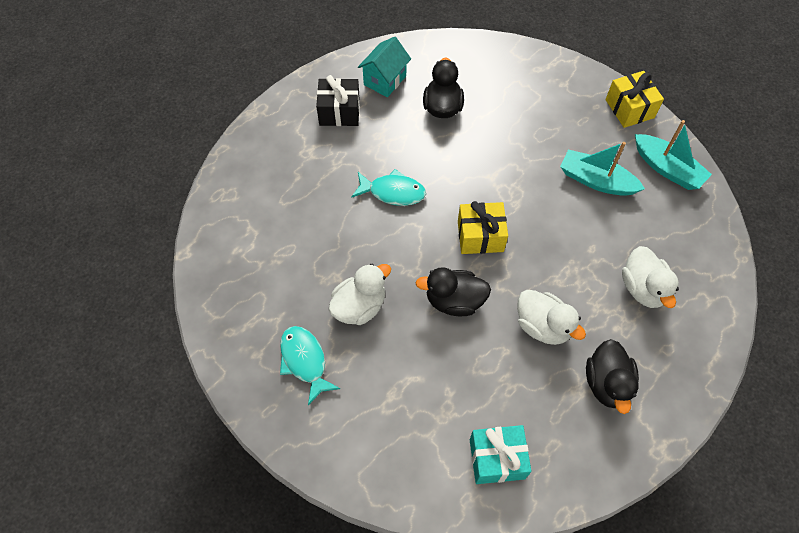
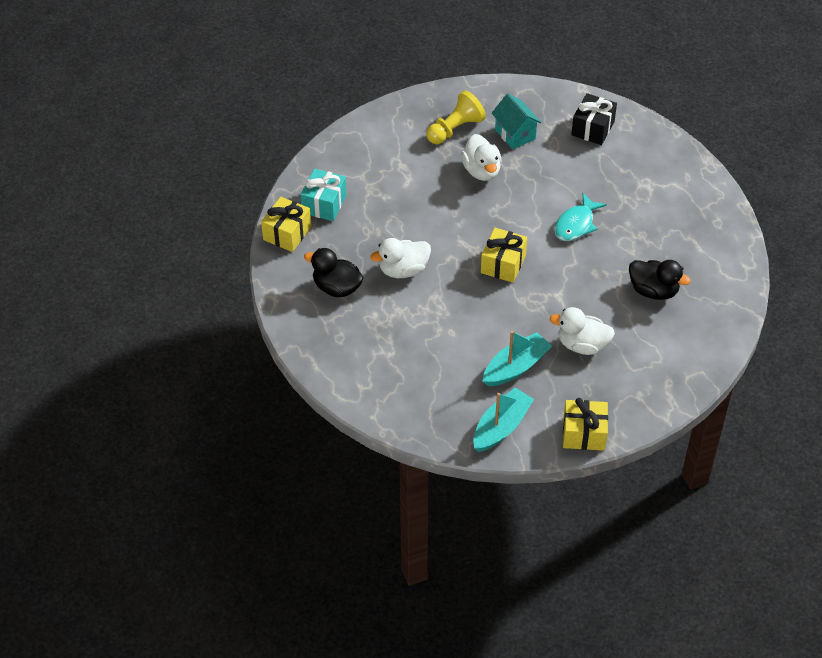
camera: 115 degrees right, 10 degrees down
(305, 361) = (455, 129): turquoise fish -> yellow pawn
(339, 112) = (682, 217): black gift -> black gift (593, 128)
(385, 80) = (706, 261): turquoise house -> turquoise house (515, 134)
(454, 301) = (454, 226): black duck -> none
(565, 481) = (287, 233): none -> yellow gift
(643, 288) = (397, 348): white duck -> white duck (582, 345)
(667, 168) = (501, 427): turquoise boat -> turquoise boat turned 150 degrees clockwise

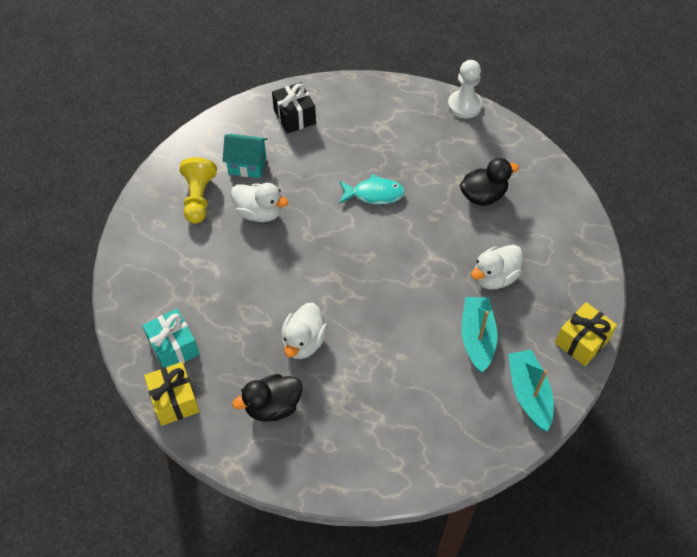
camera: 50 degrees left, 5 degrees up
(503, 264) = (366, 269): yellow gift -> none
(576, 224) = (374, 194): turquoise fish -> turquoise fish turned 75 degrees counterclockwise
(733, 222) = (464, 105): none -> white pawn

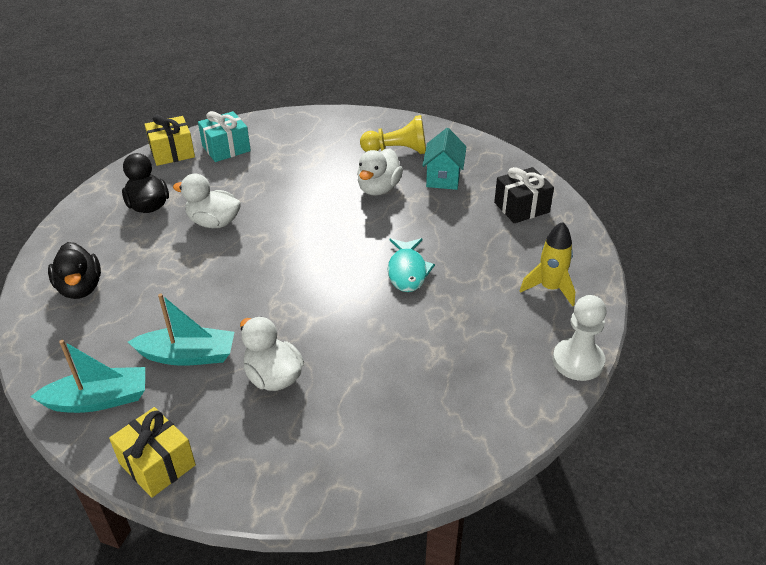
camera: 90 degrees right, 15 degrees down
(393, 111) = (550, 288): none -> yellow rocket
(483, 195) = (409, 373): black duck -> black duck (80, 288)

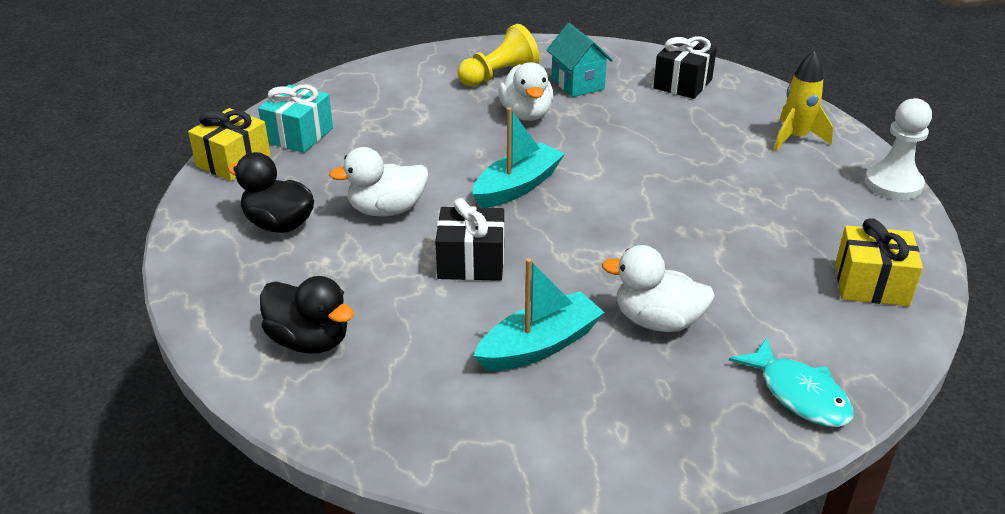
camera: 35 degrees left, 5 degrees down
(98, 400) = (498, 438): turquoise boat -> turquoise boat (517, 186)
(157, 464) = (653, 461): yellow gift -> yellow gift (871, 284)
(217, 280) = (471, 262): none -> black gift
(407, 271) = (655, 174): turquoise fish -> turquoise fish (798, 394)

